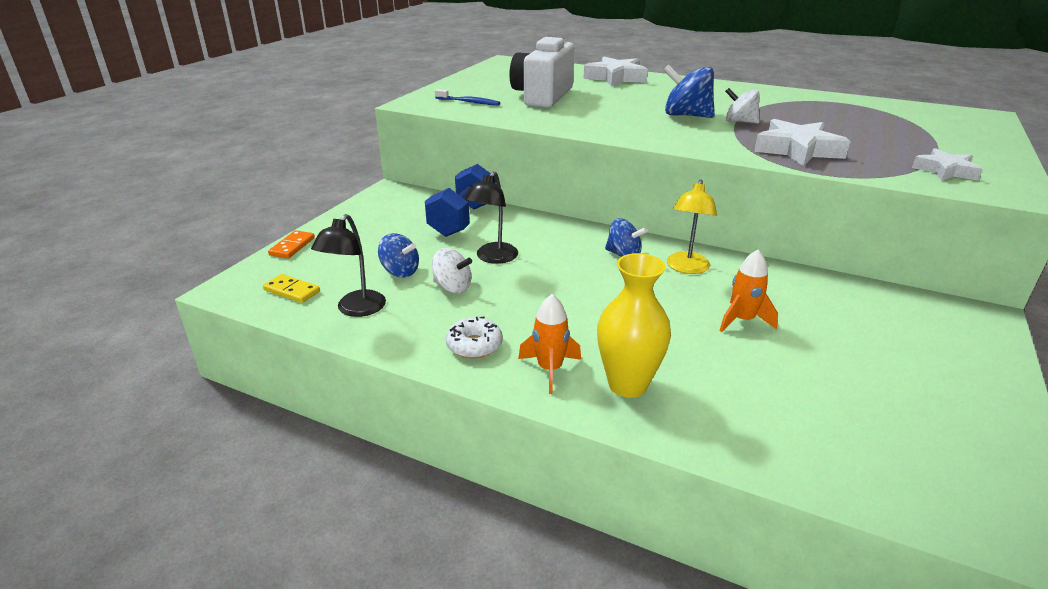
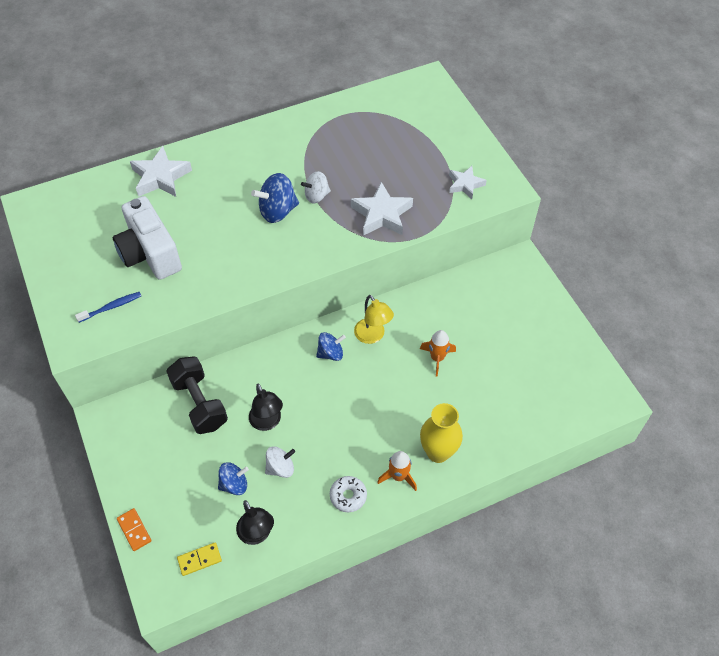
camera: 50 degrees left, 25 degrees up
(463, 219) = (199, 403): blue dumbbell -> black dumbbell

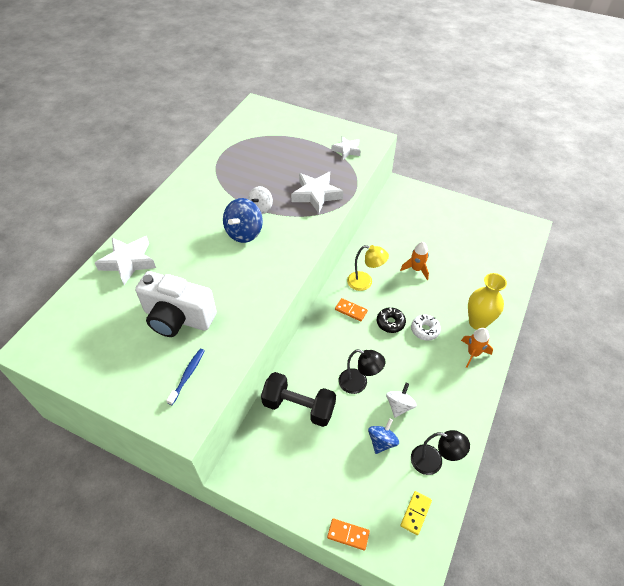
camera: 40 degrees left, 5 degrees down
(330, 353) = (351, 310): blue spinning top -> orange domino
(348, 496) = (459, 389): white donut -> white donut (425, 330)
(354, 390) = (390, 323): none -> black donut

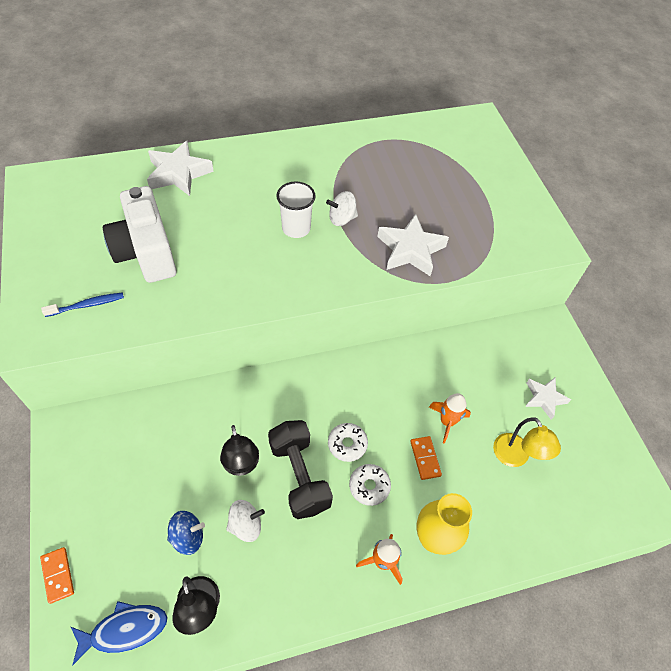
camera: 45 degrees right, 5 degrees up
(244, 232) = (296, 228): blue spinning top -> white cup
(298, 407) = (171, 429): black dumbbell -> black dumbbell (299, 476)
(347, 150) = (507, 232): white star -> white star (544, 398)
(351, 310) = (328, 395): orange domino -> orange domino (425, 458)
(365, 282) = (378, 383): yellow lamp -> yellow lamp (515, 457)
(390, 323) = (347, 444): black donut -> white donut
(416, 513) = (125, 630): yellow domino -> blue fish

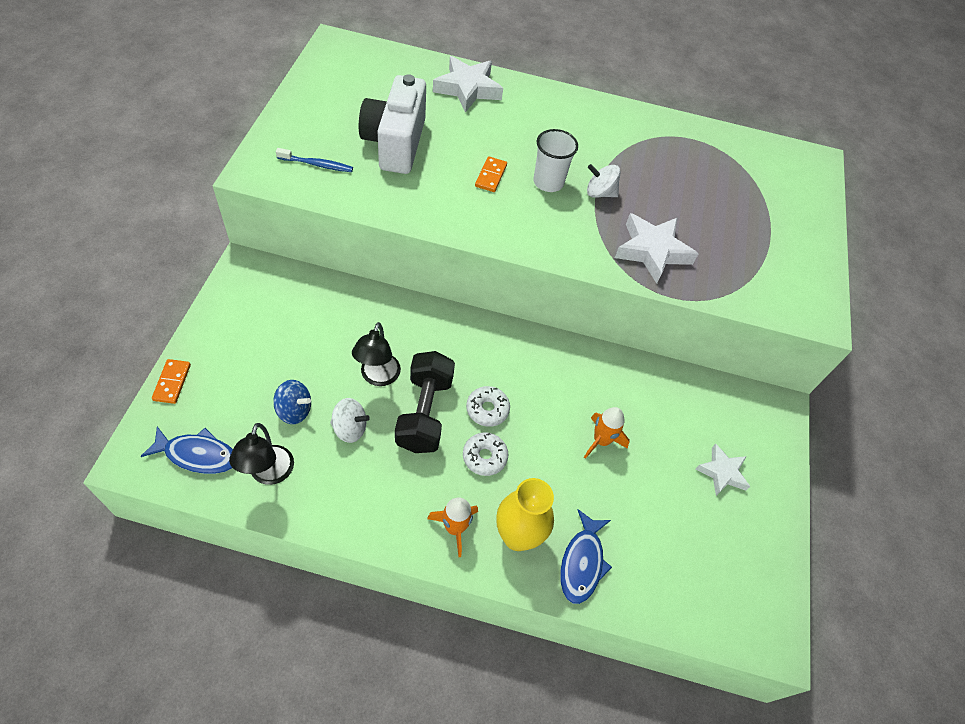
camera: 25 degrees right, 0 degrees up
(425, 458) = (556, 461): orange domino -> orange domino (490, 176)
(492, 531) = (582, 562): none -> blue fish
(515, 457) = (652, 510): yellow lamp -> none

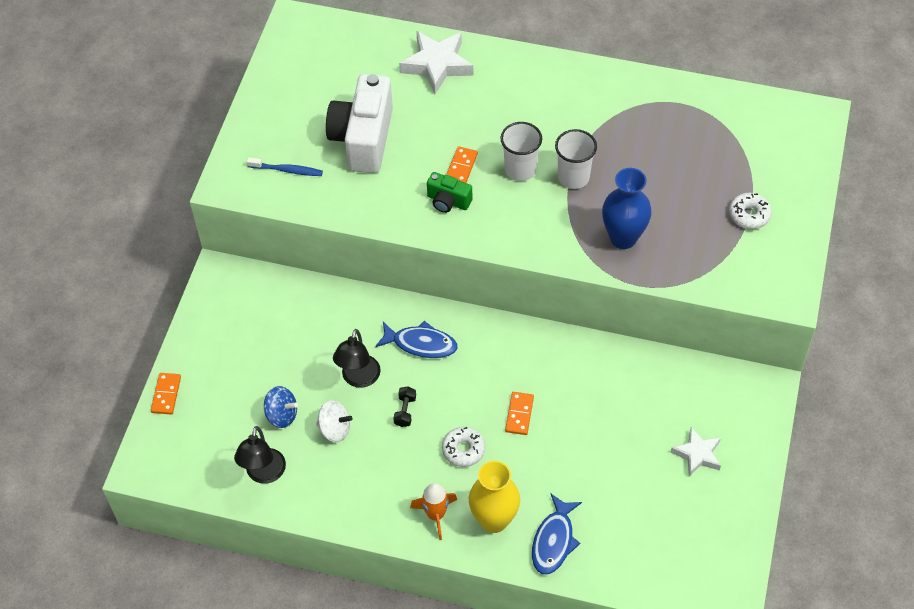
camera: 10 degrees right, 0 degrees up
(197, 455) = (198, 460): blue fish -> blue fish (421, 344)
(424, 413) = (405, 411): black dumbbell -> black dumbbell, size x0.42
(478, 205) = (448, 201): none -> green camera
(487, 409) = (466, 405): white donut -> white donut (749, 215)
(541, 422) = (519, 414): none -> orange domino
(600, 193) = (573, 177): white spinning top -> white cup
(601, 440) = (578, 429): orange rocket -> none
(652, 251) = (623, 238): white star -> blue vase

